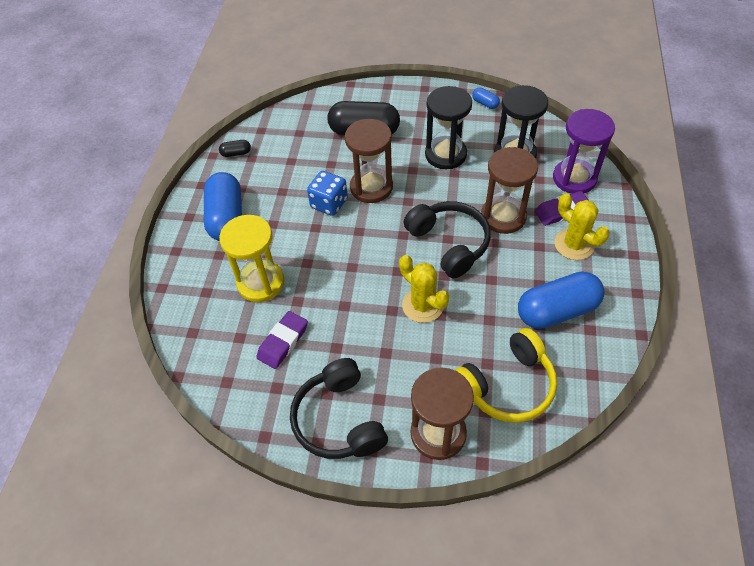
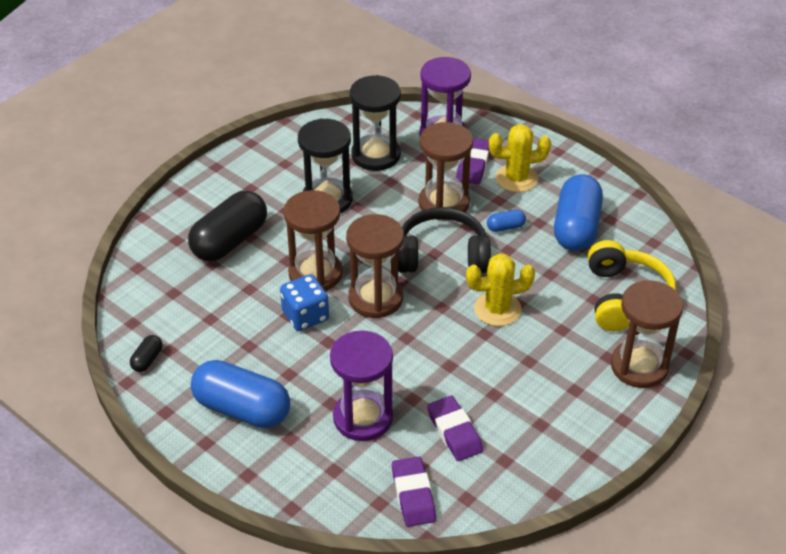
camera: 60 degrees left, 10 degrees down
(210, 348) = (413, 495): none -> purple eraser
(261, 283) = (363, 418): yellow hourglass -> purple hourglass
(339, 420) = (576, 428): black headphones -> none
(375, 230) = (375, 298): none -> brown hourglass
(485, 103) = (287, 138): blue capsule -> blue capsule (505, 227)

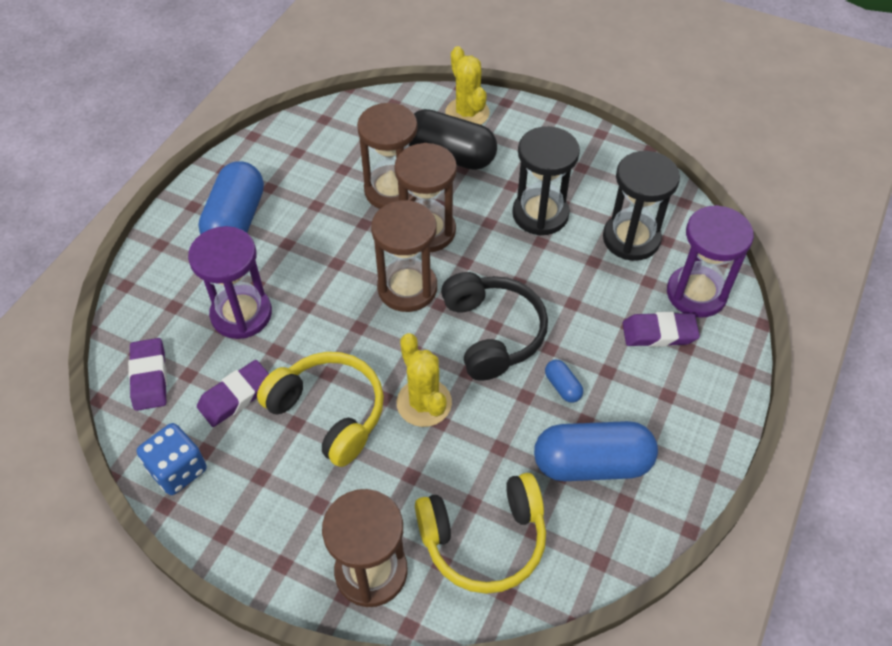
camera: 75 degrees right, 10 degrees up
(147, 360) = (281, 141): black capsule -> none
(305, 316) = (366, 237): blue dice -> blue dice (178, 469)
(413, 495) = (149, 377): purple eraser -> purple eraser turned 75 degrees counterclockwise
(444, 203) = (578, 318): brown hourglass -> brown hourglass (392, 190)
(490, 370) = (329, 413): none -> yellow headphones
(516, 178) = (654, 382): yellow cactus -> yellow cactus (467, 113)

